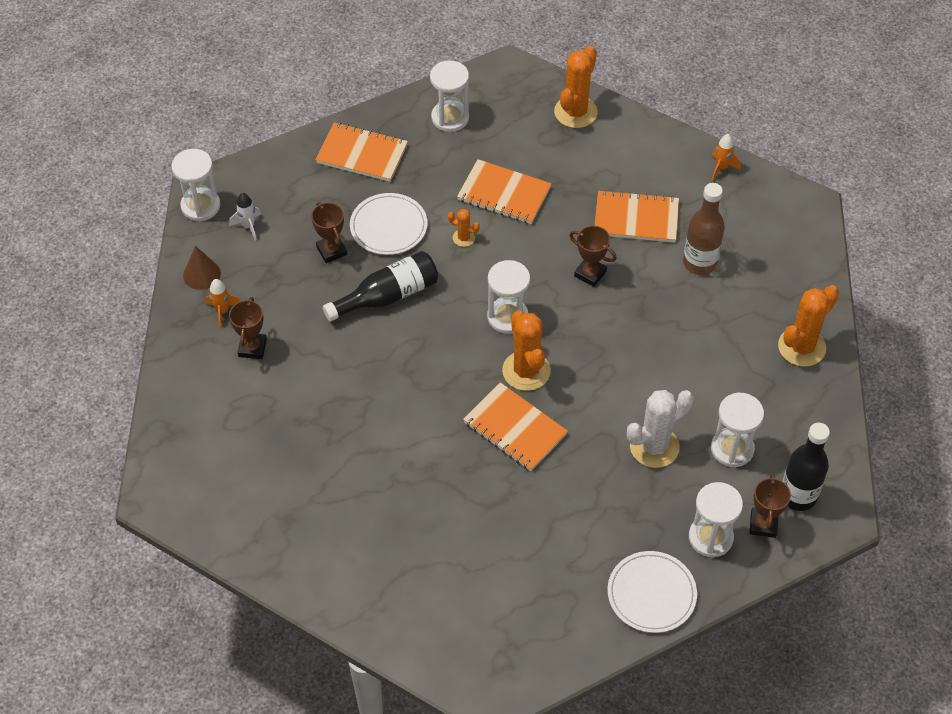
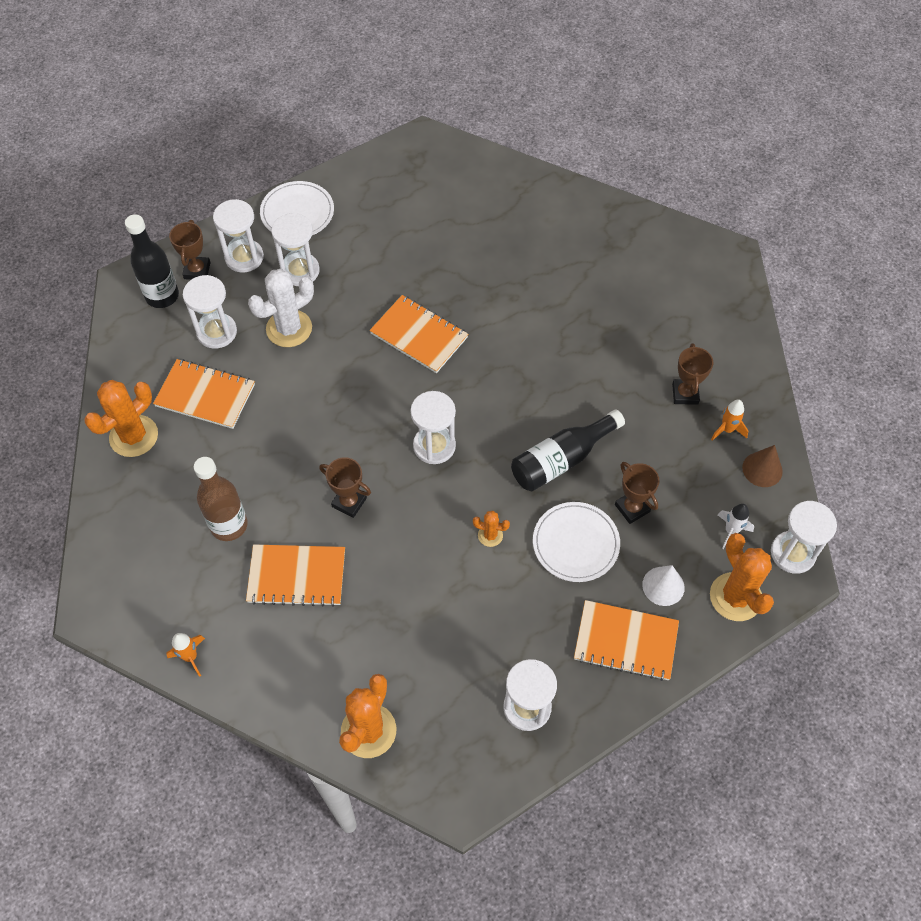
camera: 175 degrees right, 5 degrees up
(320, 190) = (663, 586): none -> white cone
(504, 194) = (450, 598): orange notebook -> orange notebook (205, 395)
(526, 371) = (412, 391): orange cactus -> orange cactus (735, 597)
(645, 515) = (300, 271): none -> white hourglass

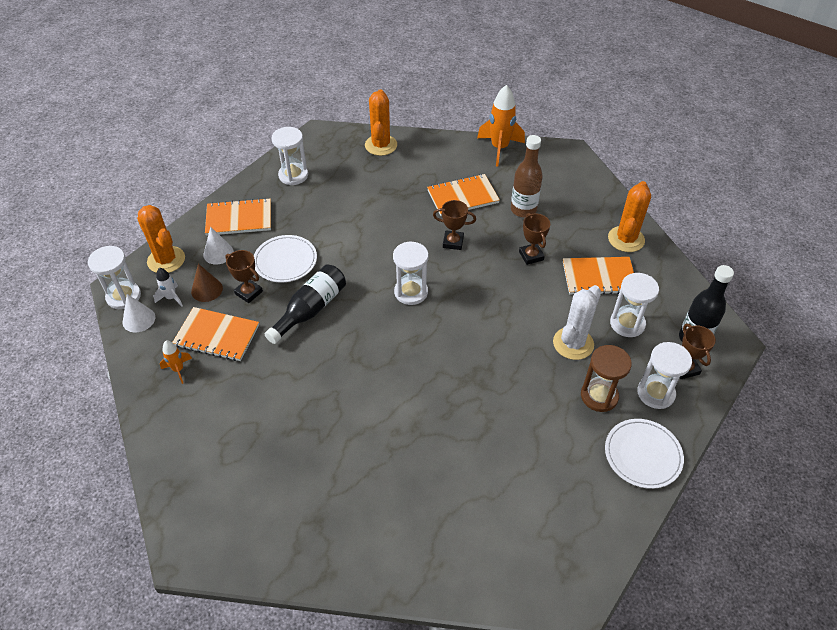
camera: 160 degrees right, 10 degrees down
(190, 657) = (499, 148): orange rocket -> orange rocket, size x1.94
(300, 271) = (599, 396): white hourglass -> brown hourglass
(419, 336) = (463, 370): orange notebook -> orange notebook (217, 335)
(490, 535) = (347, 249): orange cactus -> none
(685, 394) = (218, 389): brown trophy -> brown trophy (531, 256)
(762, 469) = (147, 347): brown cone -> brown cone (207, 290)
(773, 511) = (139, 319): none -> white cone

